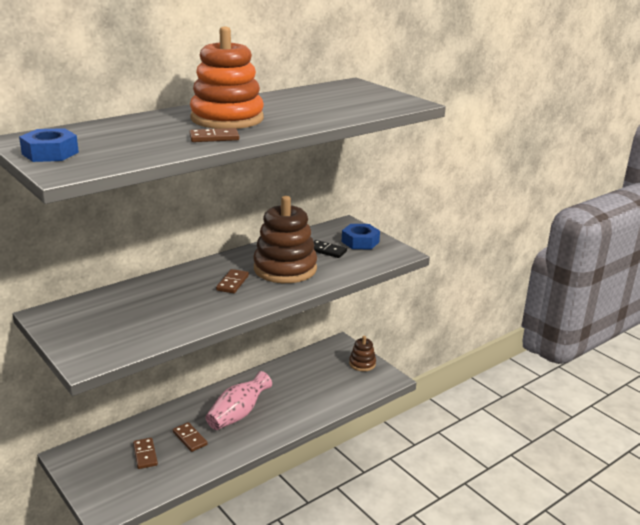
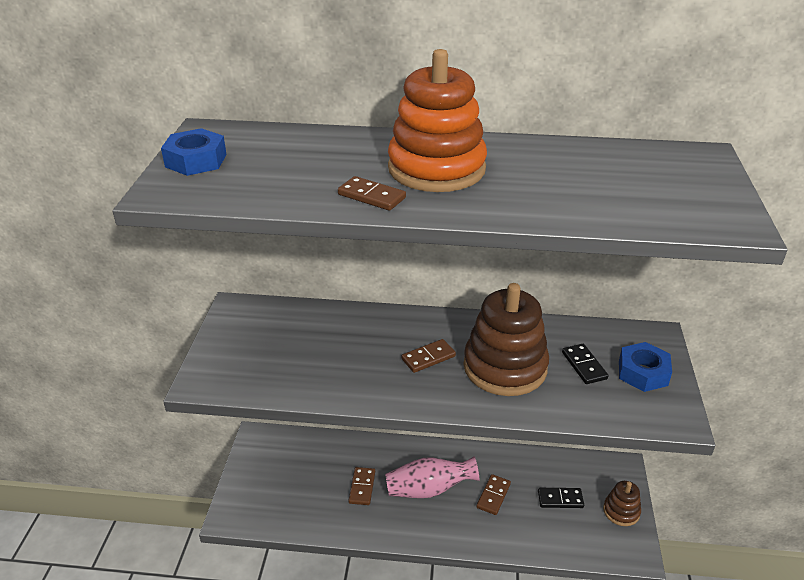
camera: 45 degrees right, 10 degrees up
(145, 455) = (311, 479): brown domino -> brown domino (493, 496)
(323, 376) = (560, 499): none -> black domino

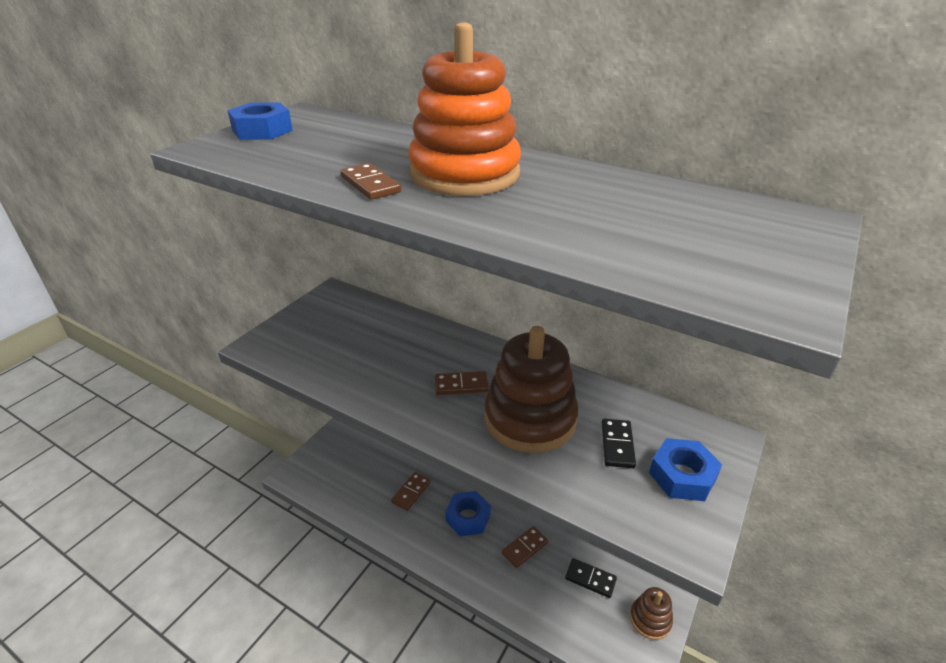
camera: 25 degrees right, 0 degrees up
(429, 489) = (468, 517): pink vase -> blue nut

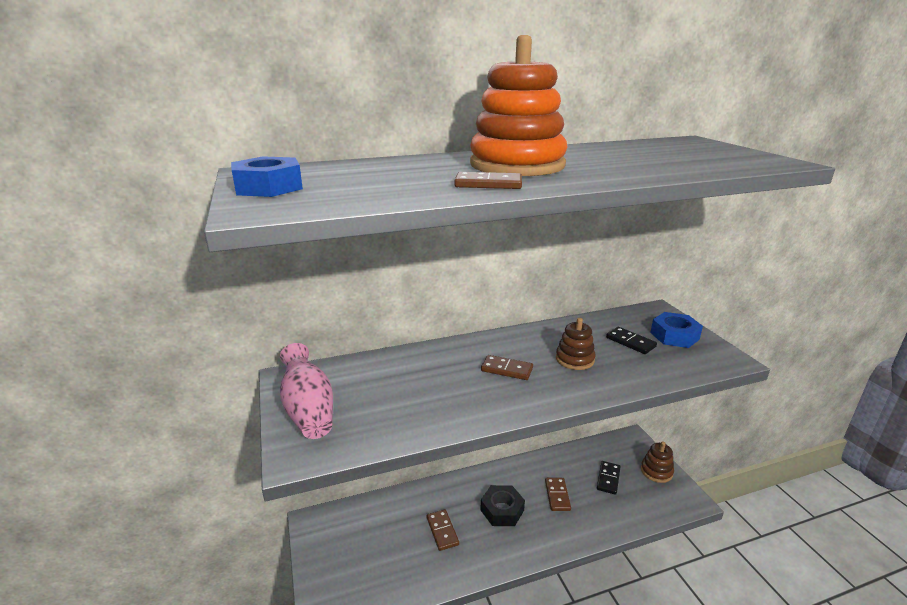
camera: 50 degrees left, 10 degrees down
(306, 322) = (308, 410): none -> pink vase
(461, 385) = (507, 369): brown domino -> brown domino turned 75 degrees clockwise
(468, 517) = (502, 510): blue nut -> black nut
(530, 418) = (574, 359): brown stacking toy -> brown stacking toy, size x0.50
(590, 579) = (608, 479): black domino -> black domino turned 45 degrees counterclockwise

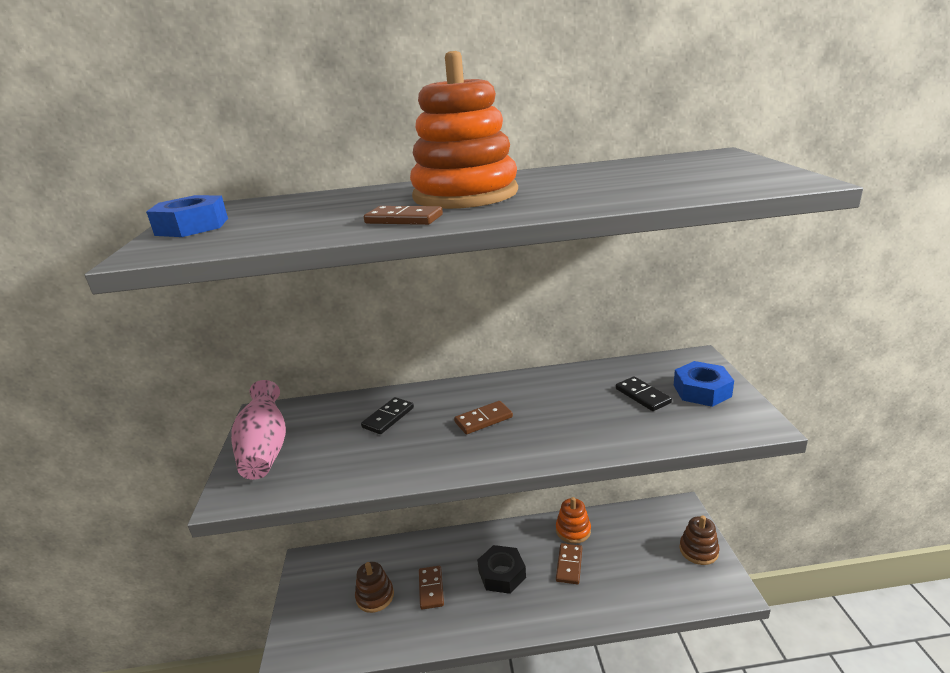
camera: 15 degrees right, 0 degrees up
(507, 369) = (483, 419): brown domino -> brown domino turned 60 degrees counterclockwise
(551, 466) = (573, 530): none -> orange stacking toy
(574, 359) = (565, 412): brown stacking toy -> brown stacking toy (375, 596)
(608, 479) = (636, 553): black domino -> black domino (388, 418)

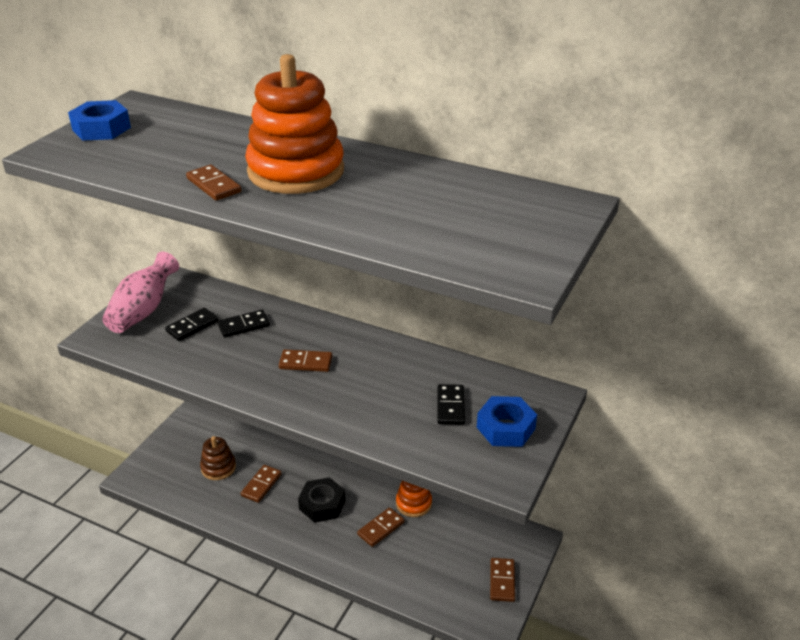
camera: 30 degrees right, 10 degrees up
(335, 440) = (192, 326): none -> black domino
(698, 550) = (502, 581): brown stacking toy -> brown domino

